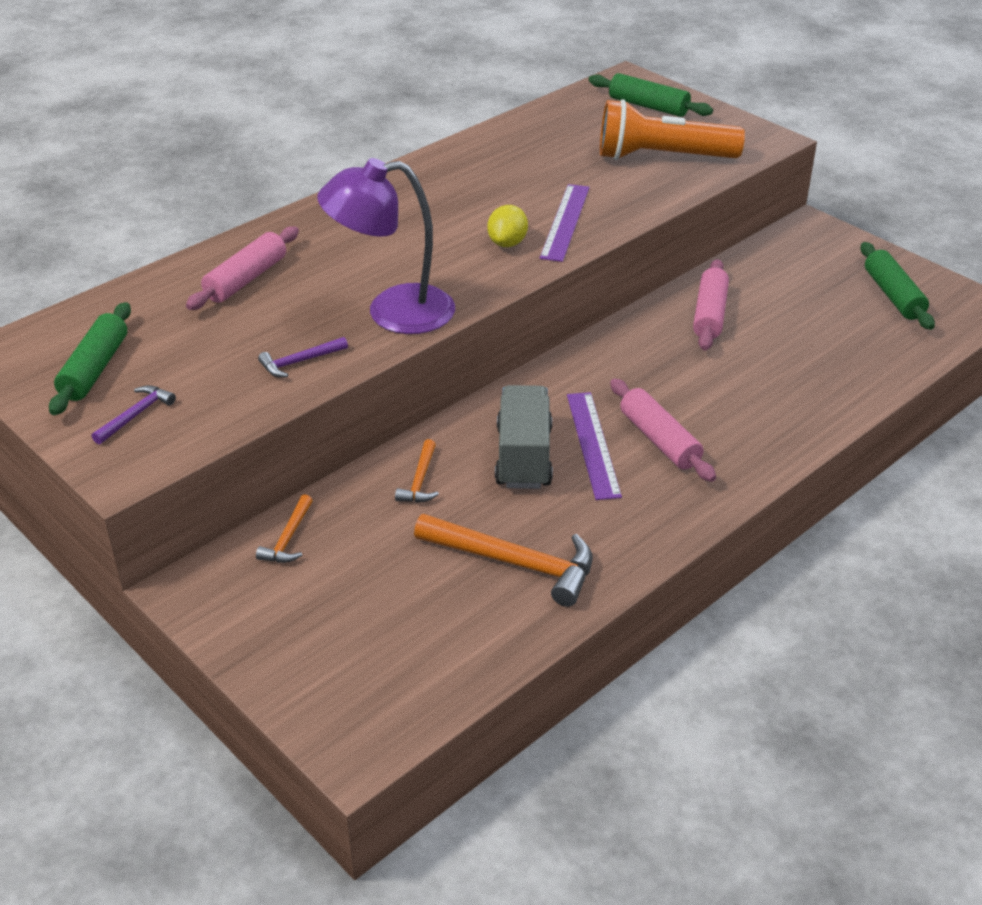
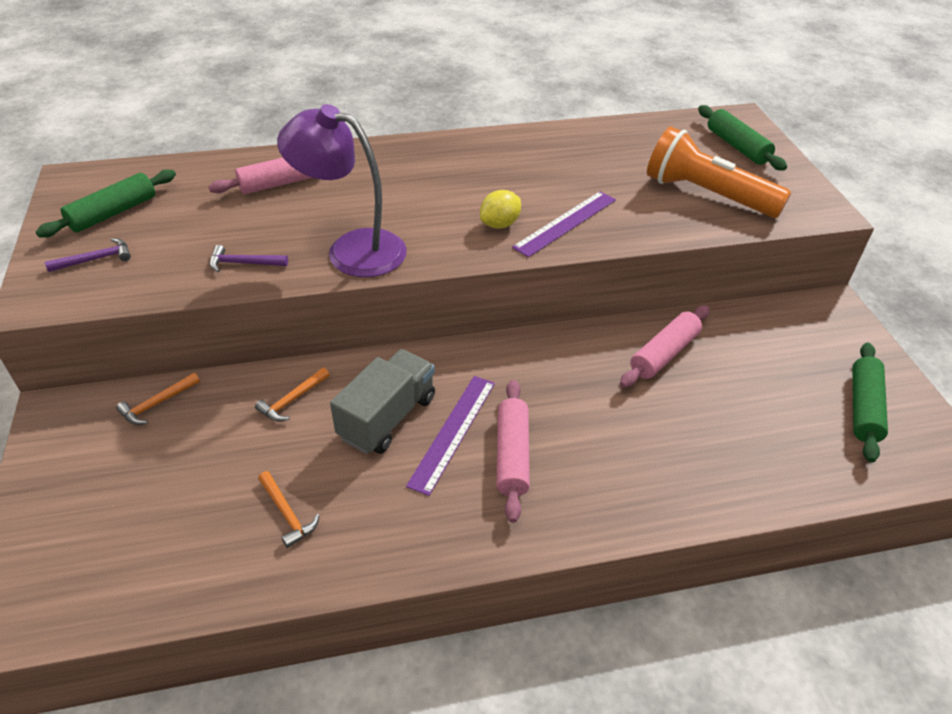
camera: 30 degrees right, 5 degrees up
(515, 563) = (287, 514): orange hammer -> orange hammer, size x0.51

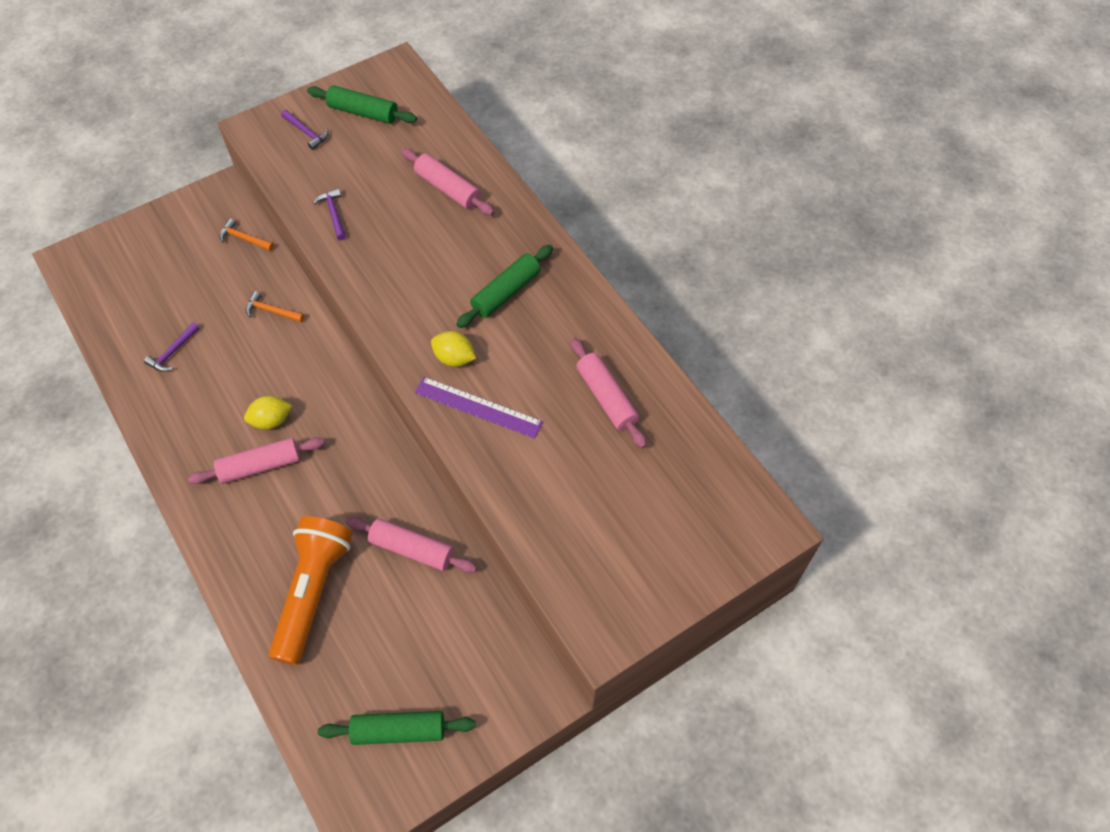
camera: 70 degrees right, 15 degrees up
(287, 514) = (173, 352): orange hammer -> purple hammer
(352, 249) = (377, 271): purple lamp -> none
(387, 417) = (273, 374): grey truck -> none
(453, 432) = (271, 420): purple ruler -> yellow lemon
(589, 156) = (606, 398): none -> pink rolling pin
(707, 194) = (583, 517): orange flashlight -> orange flashlight (313, 592)
(737, 146) = (699, 532): green rolling pin -> green rolling pin (506, 292)

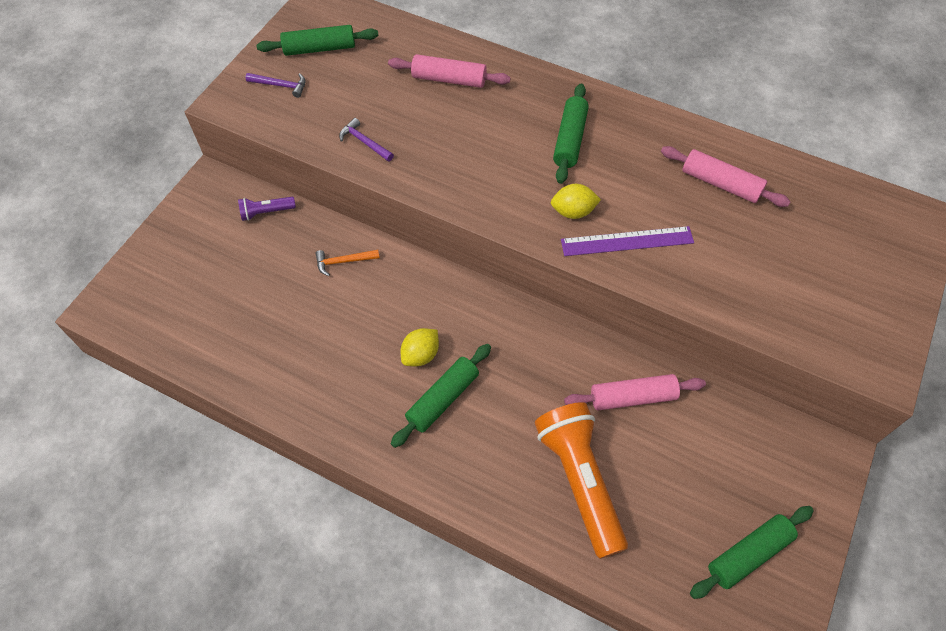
camera: 30 degrees left, 0 degrees up
(173, 352) = (277, 342): purple hammer -> none
(244, 238) = (266, 212): orange hammer -> purple flashlight
(260, 466) = (442, 399): pink rolling pin -> green rolling pin

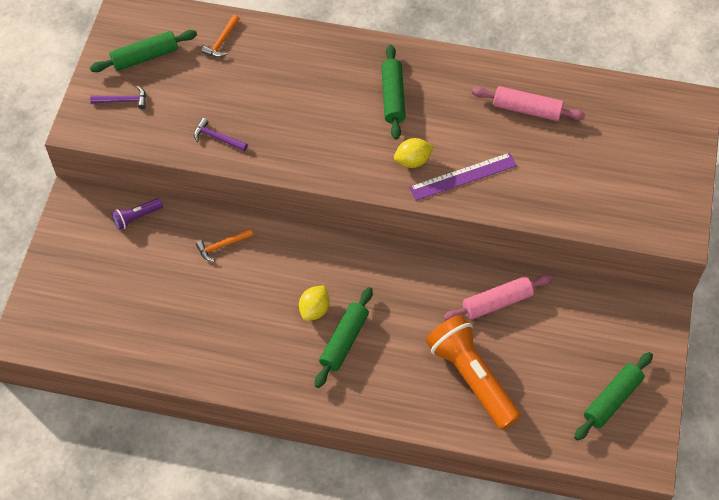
camera: 15 degrees left, 0 degrees up
(403, 49) = (222, 41): none -> orange hammer
(449, 79) = (272, 63): pink rolling pin -> none

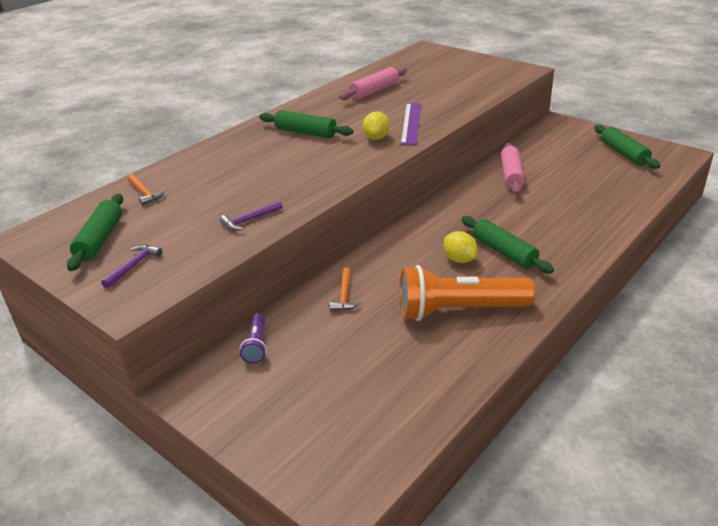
camera: 60 degrees left, 25 degrees down
(472, 377) = (576, 201): orange flashlight -> orange flashlight (458, 310)

